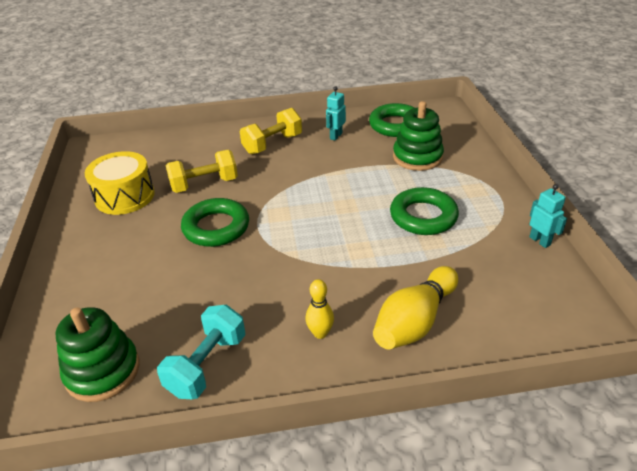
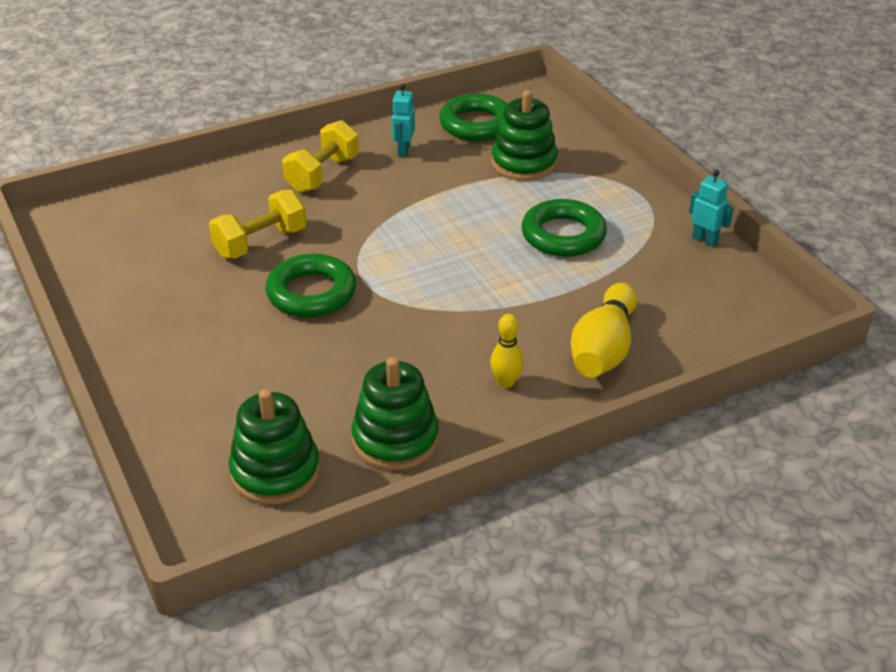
camera: 20 degrees left, 0 degrees up
(125, 196) = (157, 276): yellow drum -> none
(207, 365) = (395, 439): turquoise dumbbell -> green stacking toy

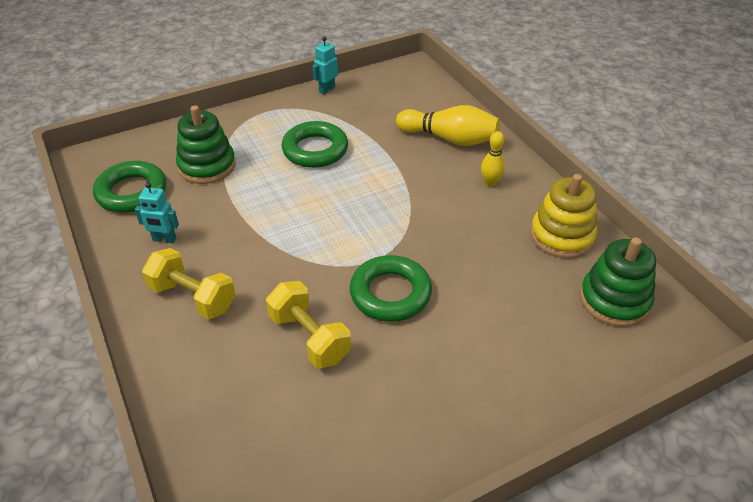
camera: 90 degrees left, 5 degrees up
(395, 439) = (562, 236): green stacking toy -> yellow stacking toy

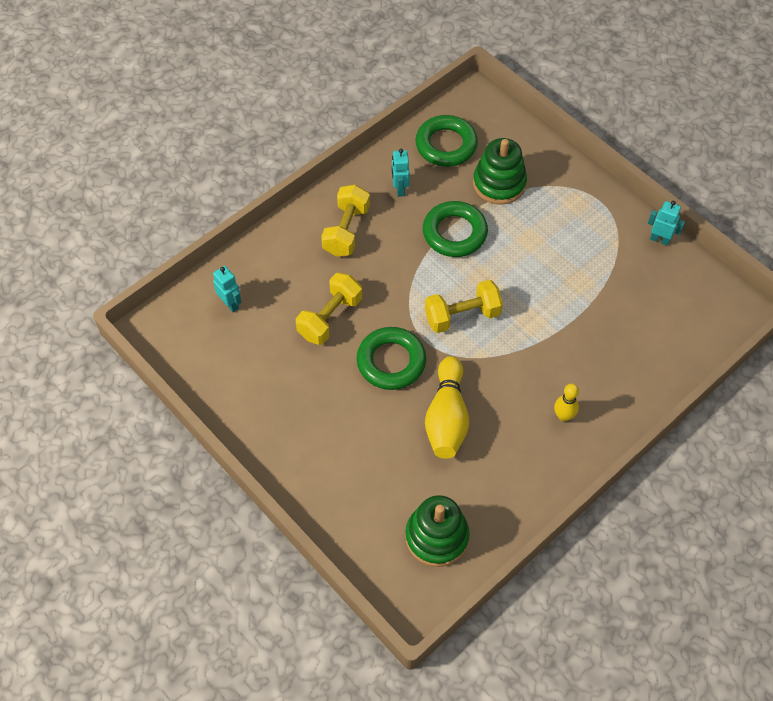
camera: 75 degrees right, 15 degrees up
(240, 445) = (230, 304): none -> turquoise robot
(315, 150) = (555, 258): green ring -> green ring (454, 233)
(353, 225) = (462, 316): none -> yellow dumbbell
(450, 139) = (620, 368): yellow bowling pin -> yellow bowling pin (447, 418)
(562, 236) = (507, 487): yellow stacking toy -> none

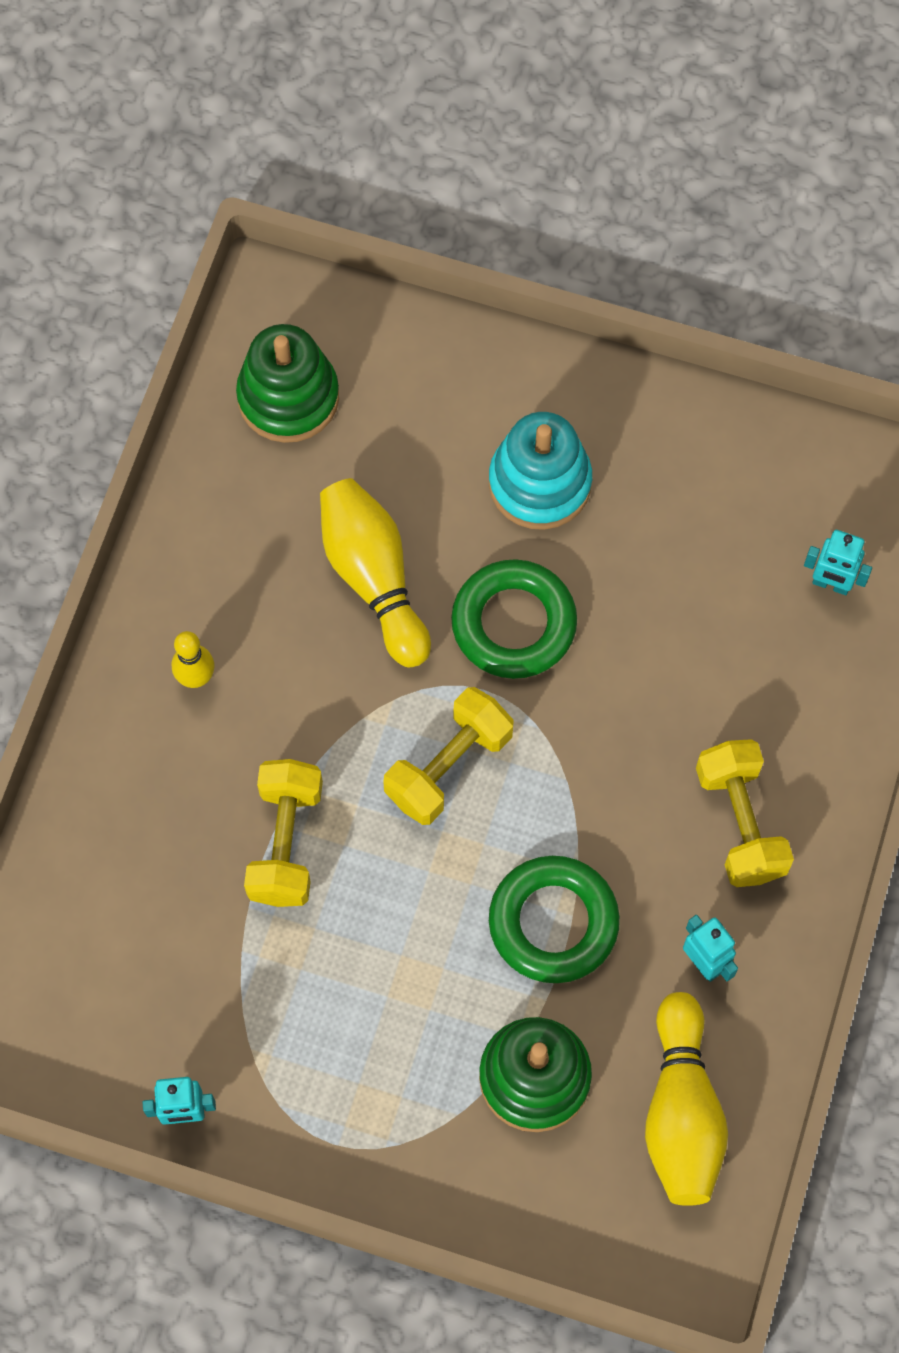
camera: 150 degrees right, 10 degrees up
(330, 318) = (658, 646): yellow dumbbell -> yellow dumbbell (286, 842)
(334, 421) = (539, 483): none -> turquoise stacking toy
(446, 145) = (681, 1112): green ring -> yellow bowling pin

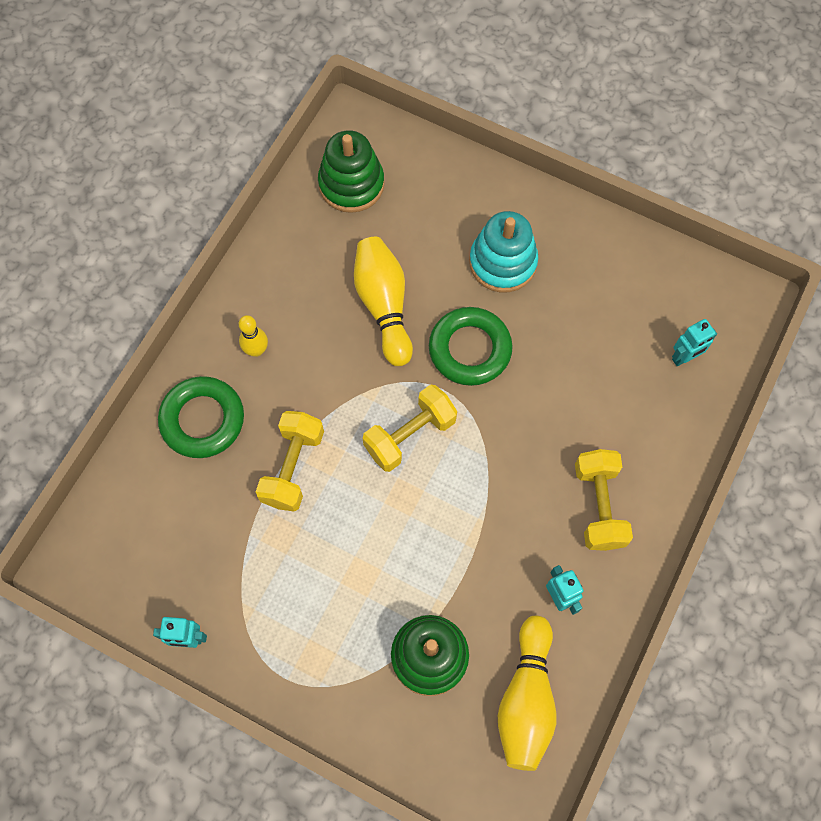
camera: 10 degrees right, 0 degrees up
(553, 922) = (461, 552): green ring -> green ring (202, 420)
(831, 584) = (684, 358): turquoise robot -> turquoise robot turned 60 degrees counterclockwise

